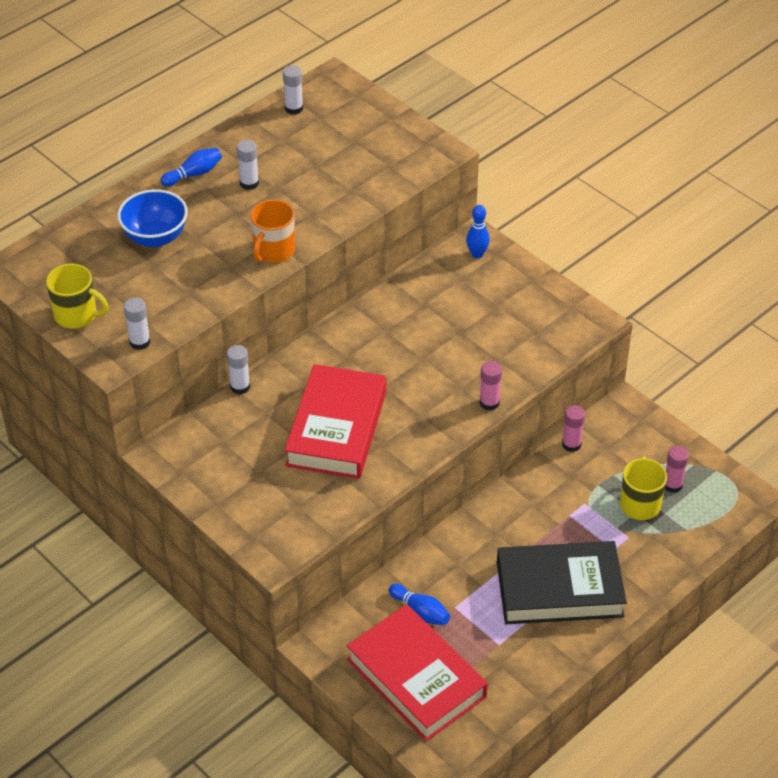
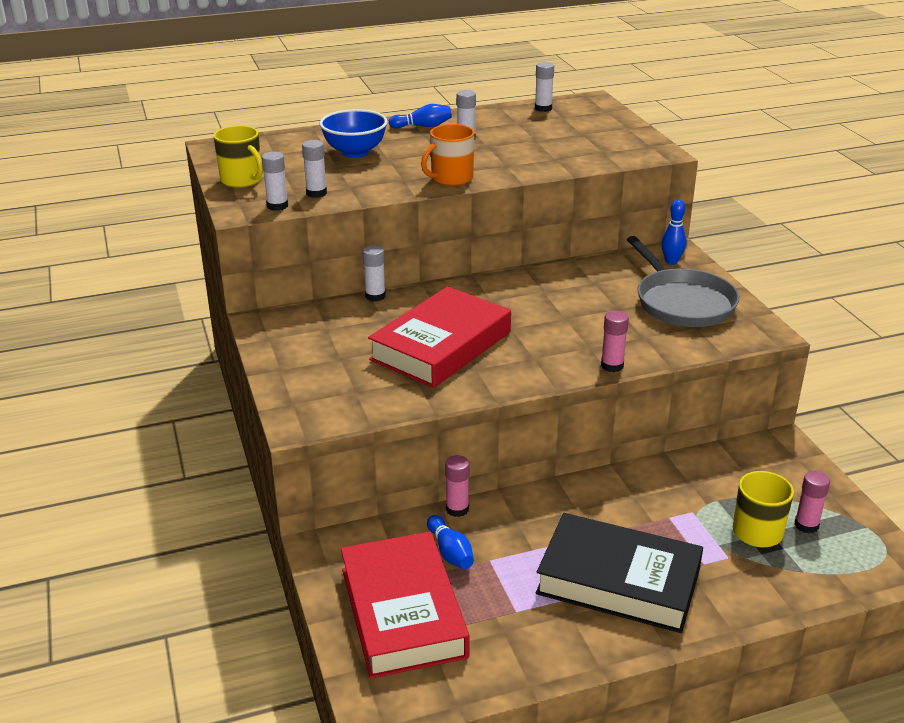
camera: 25 degrees right, 15 degrees down
(163, 312) = (316, 193): none -> white glue stick
(510, 306) = (682, 302): none -> grey pan
(571, 444) = (705, 458): pink glue stick -> pink glue stick (457, 509)

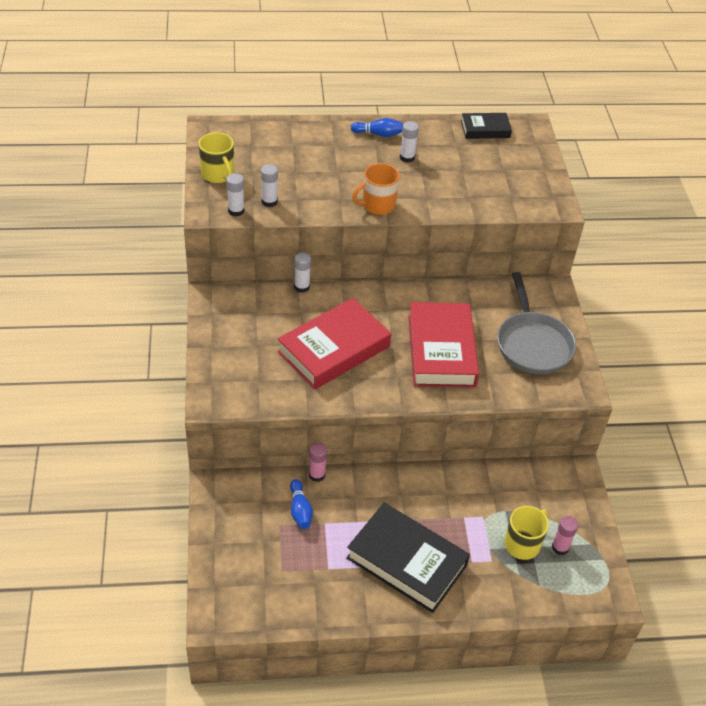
camera: 10 degrees right, 15 degrees up
(355, 152) = (314, 157): blue bowl -> none
(403, 612) = (253, 551): red book -> red book (441, 350)
(543, 108) = (485, 129): white glue stick -> black book
(612, 366) = (452, 397): pink glue stick -> none
(671, 261) = (544, 298): blue bowling pin -> none

